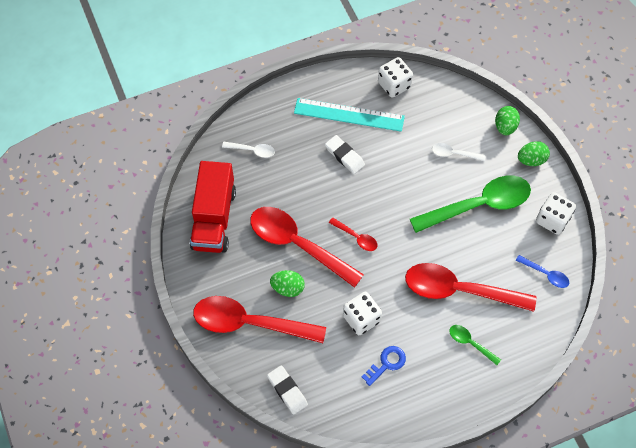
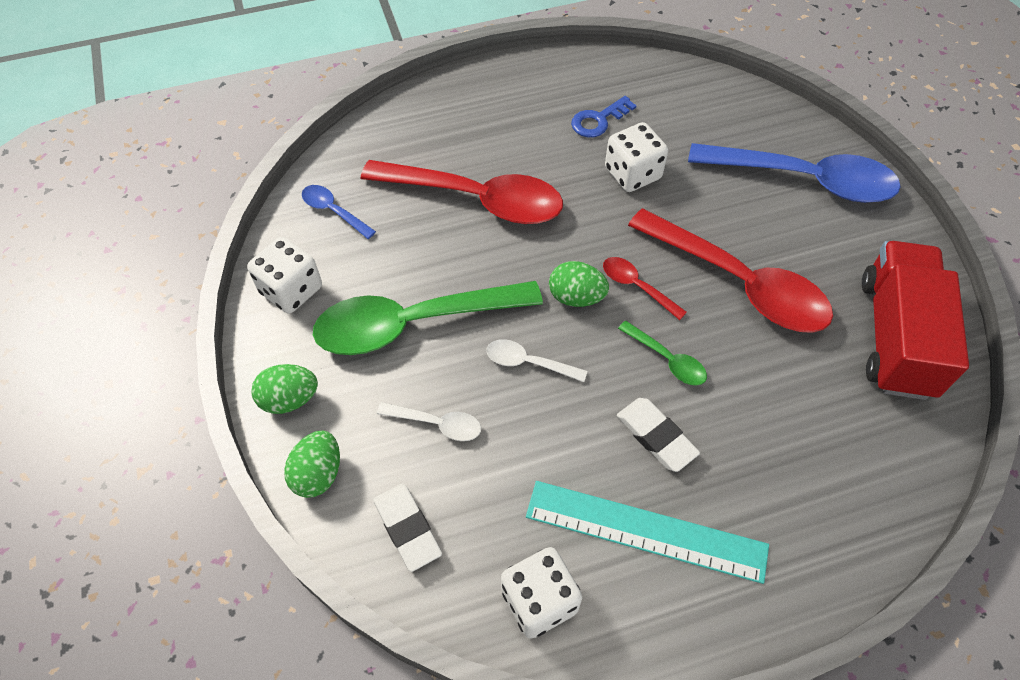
camera: 175 degrees left, 5 degrees down
(250, 323) = (804, 179): red spoon -> blue spoon
(252, 150) = (846, 464): white spoon -> white spoon (528, 362)
(287, 391) = (739, 101): white eraser -> white eraser (407, 528)
(288, 288) = (750, 221): green egg -> green egg (576, 297)
(470, 343) = (474, 135): green spoon -> green spoon (667, 359)

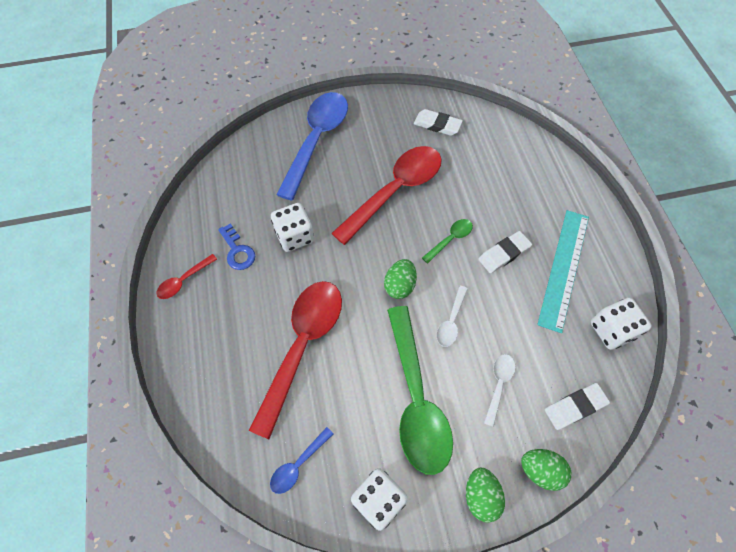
camera: 85 degrees left, 5 degrees up
(637, 286) = (393, 248): red spoon -> red spoon (184, 281)
(895, 336) = (437, 125): red truck -> white eraser

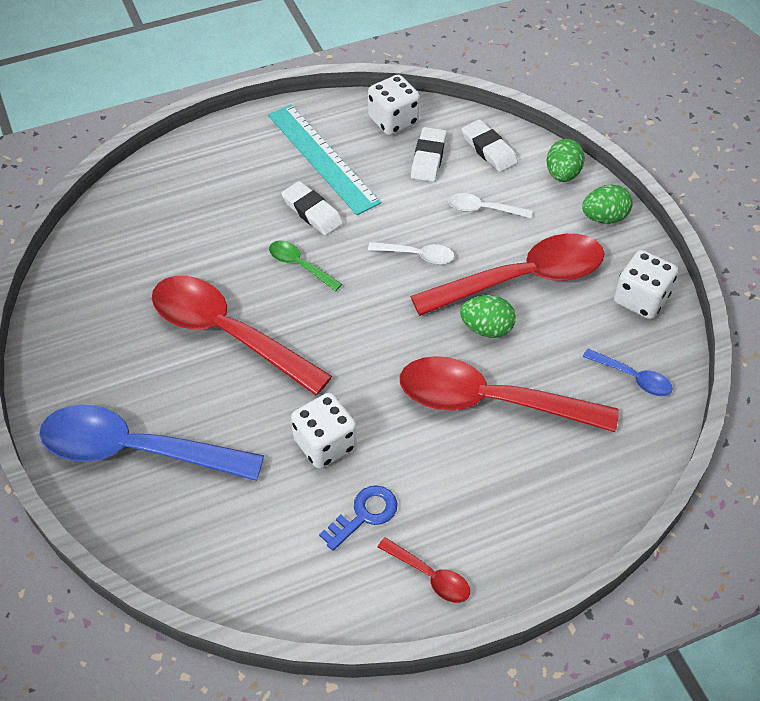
camera: 100 degrees left, 10 degrees down
(399, 285) = (380, 310): green egg -> green egg (486, 328)
(416, 399) = (522, 279): green spoon -> red spoon
(437, 125) = (96, 296): white eraser -> white eraser (428, 158)
(563, 268) = (322, 158): turquoise ruler -> turquoise ruler turned 45 degrees clockwise

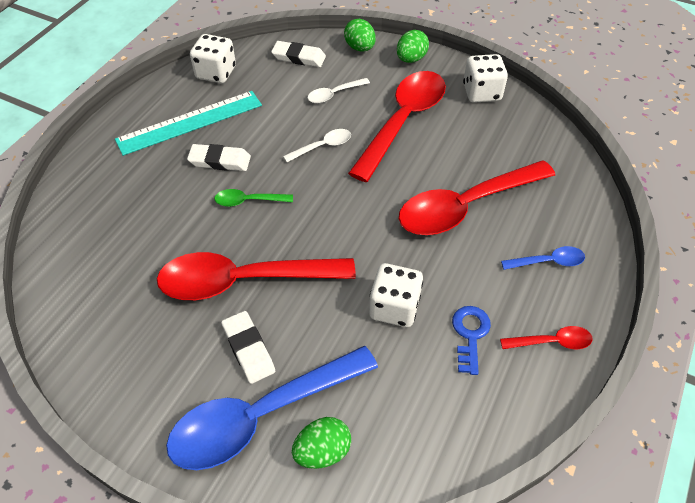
camera: 40 degrees left, 0 degrees up
(322, 158) = (190, 122): turquoise ruler -> turquoise ruler turned 45 degrees counterclockwise
(428, 158) = (265, 83): white eraser -> white eraser (248, 349)
(486, 328) = (415, 164): green egg -> green egg (322, 451)
(633, 378) = (526, 139): blue spoon -> blue spoon (548, 262)

